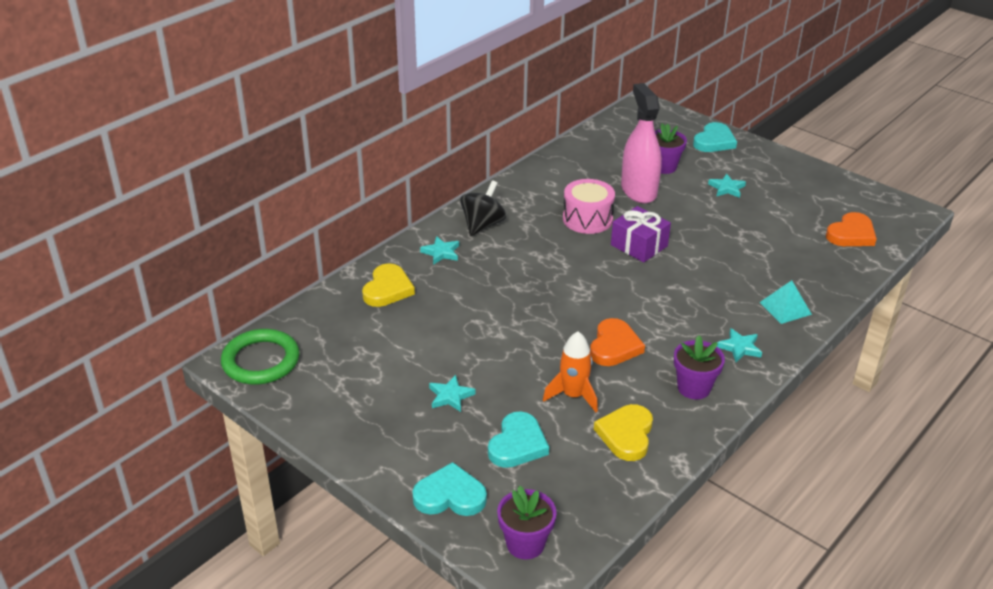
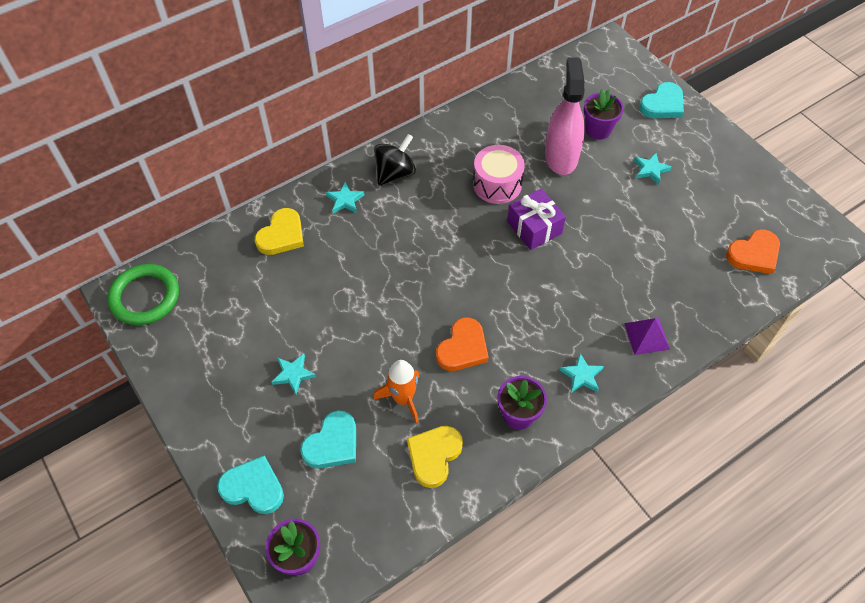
camera: 15 degrees right, 20 degrees up
(785, 308) = (646, 336): turquoise pyramid -> purple pyramid

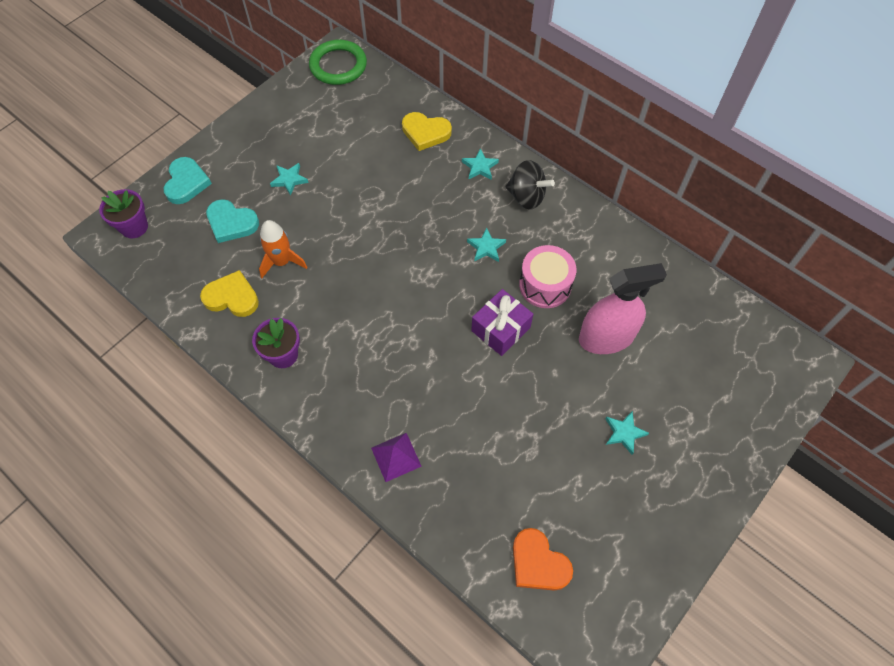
camera: 75 degrees right, 5 degrees up
(463, 348) = (343, 296): orange heart -> none
(581, 375) = (336, 402): turquoise star -> turquoise star (486, 247)
(598, 130) = (662, 369): purple flower pot -> none
(662, 104) = (734, 434): turquoise heart -> none

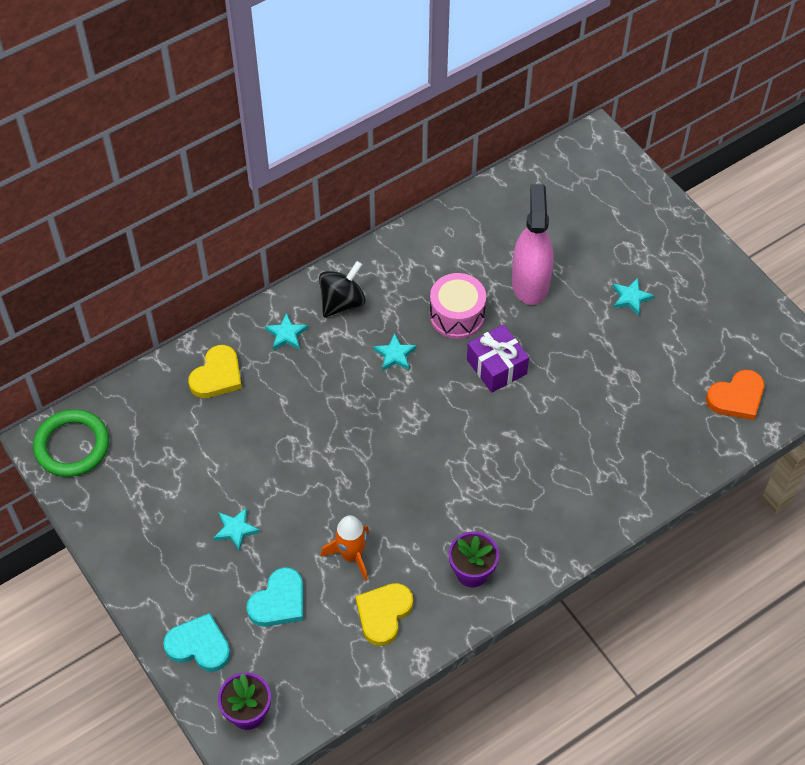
camera: 75 degrees left, 5 degrees down
(396, 457) = (612, 489): purple pyramid -> none

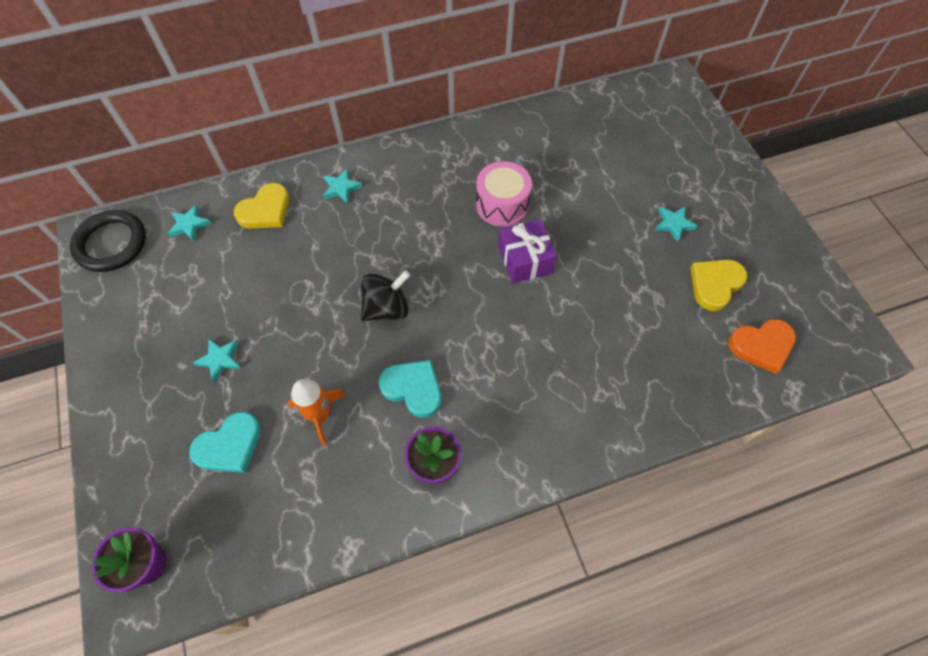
camera: 15 degrees right, 5 degrees up
(72, 446) = (111, 244): green ring -> black ring
(199, 645) = (133, 472): turquoise heart -> turquoise heart (413, 389)
(342, 302) = (401, 171): black spinning top -> black spinning top (387, 308)
(383, 614) = (328, 488): yellow heart -> yellow heart (715, 284)
(395, 355) = (432, 227): turquoise star -> turquoise star (189, 225)
(530, 282) = (580, 189): pink spray bottle -> none

